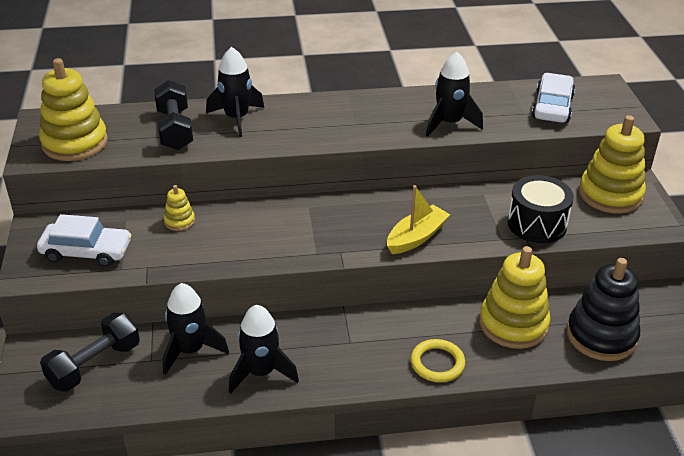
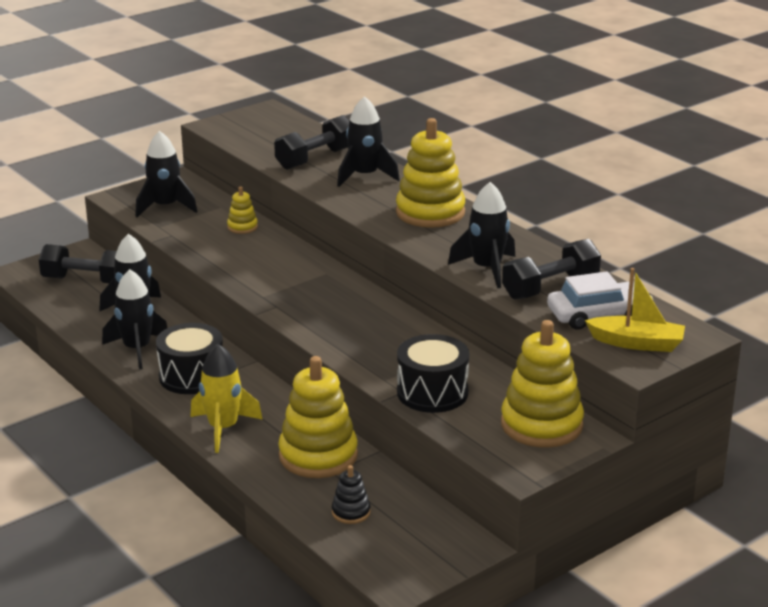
camera: 60 degrees right, 10 degrees down
(75, 143) = (250, 131): yellow stacking toy -> yellow stacking toy (430, 212)
(86, 252) = (165, 207): white car -> black rocket
(338, 353) = (192, 376): none -> black drum
(416, 237) = (337, 335): yellow boat -> yellow boat (637, 343)
(437, 363) = (223, 429): yellow ring -> yellow rocket
(499, 110) = (550, 288): none -> black dumbbell
(601, 336) = (351, 512): black stacking toy -> black stacking toy, size x0.47

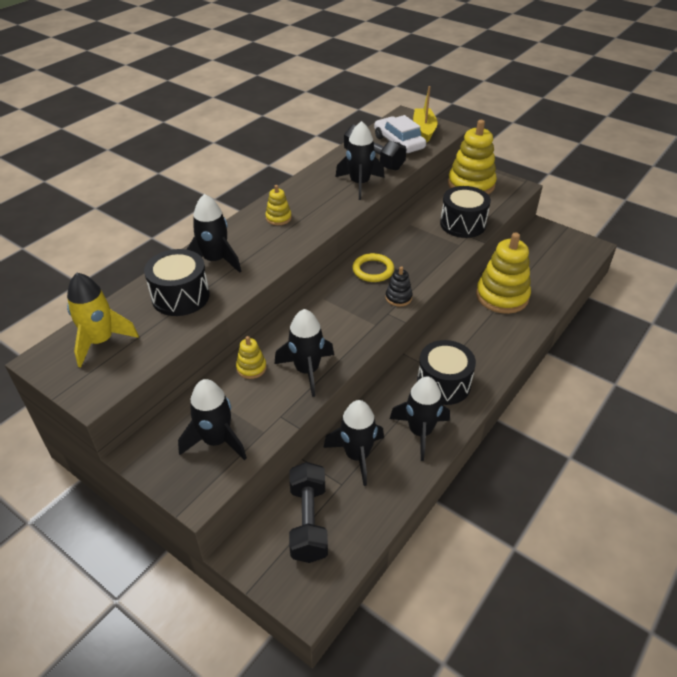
camera: 105 degrees left, 15 degrees up
(219, 252) = (307, 370): none -> black rocket
(223, 429) = (500, 347): yellow rocket -> yellow rocket (101, 341)
(315, 159) = (180, 296): black dumbbell -> black drum
(351, 512) = (547, 272): black stacking toy -> black stacking toy (398, 297)
(361, 309) = (373, 270): none -> yellow ring
(430, 212) = (278, 218): yellow stacking toy -> yellow stacking toy, size x0.47

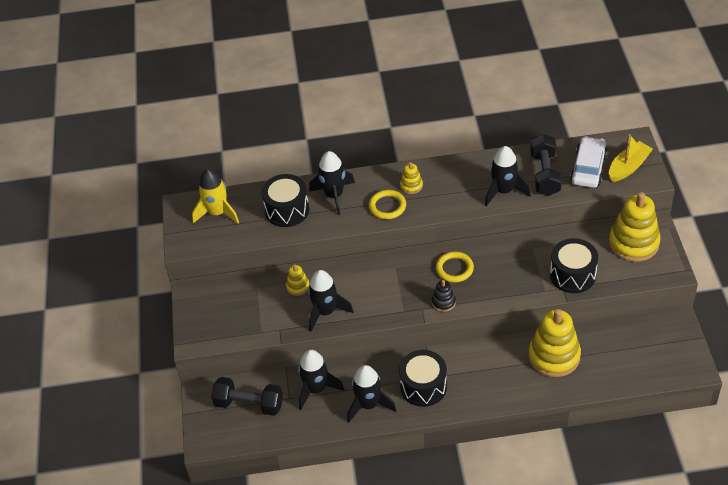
camera: 50 degrees right, 5 degrees up
(216, 441) = (233, 318): black rocket -> none
(278, 242) = (387, 206): none -> yellow ring
(308, 521) = (249, 404): black dumbbell -> black dumbbell turned 60 degrees clockwise

